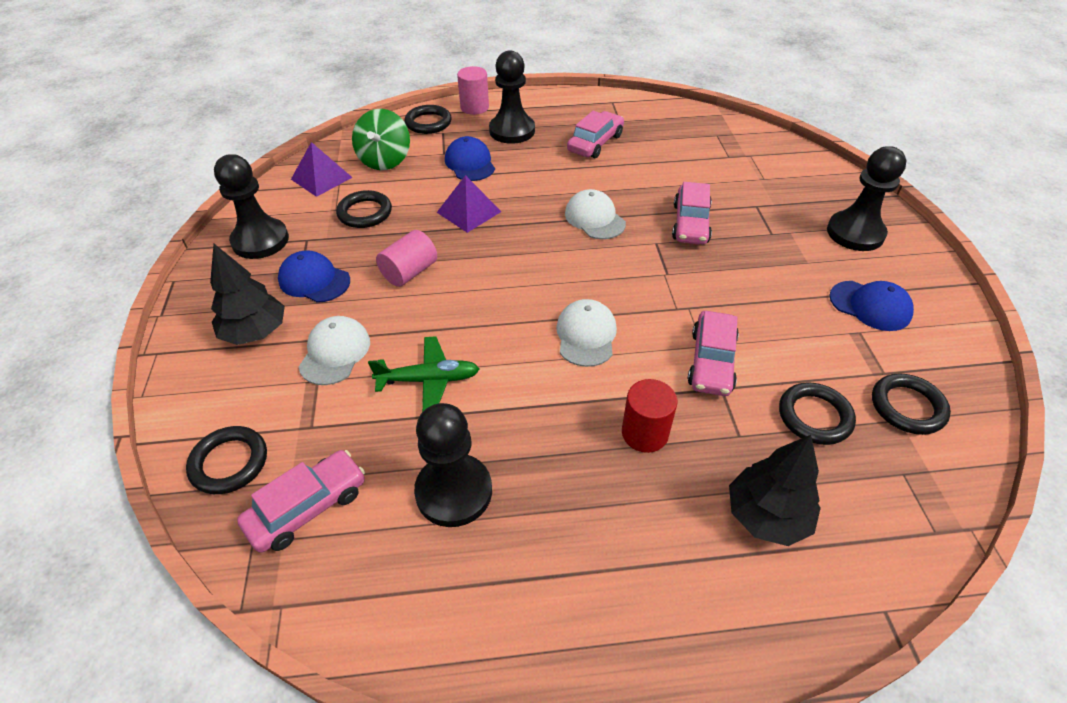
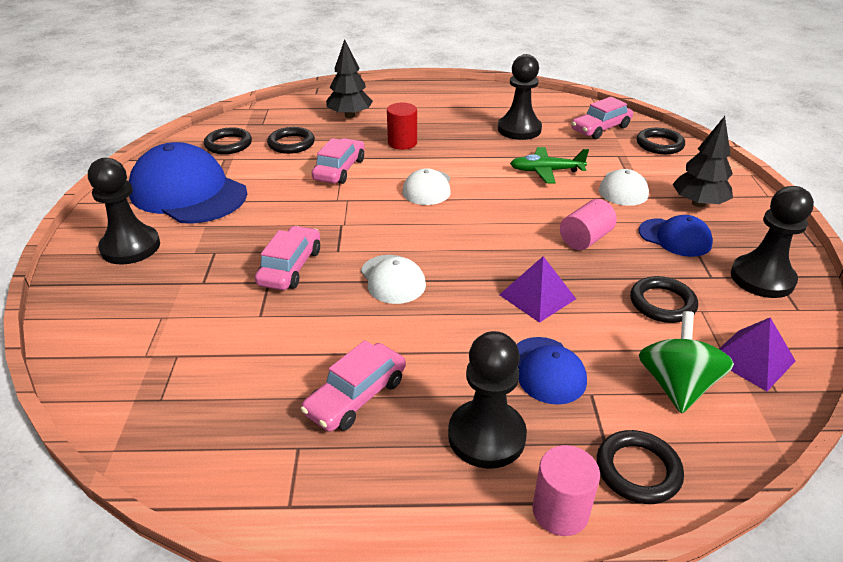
camera: 175 degrees left, 10 degrees down
(870, 306) = (188, 192): blue cap -> blue cap, size x1.95

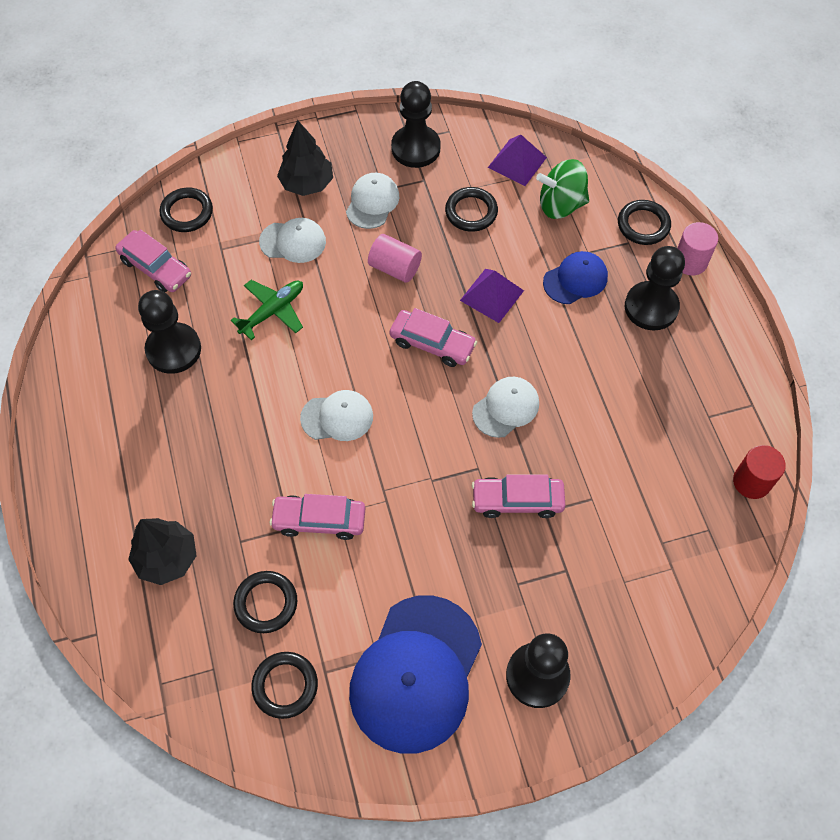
camera: 105 degrees left, 25 degrees up
(356, 396) = (650, 395): pink car -> pink car (432, 343)
(402, 143) = (236, 470): red cylinder -> red cylinder (751, 481)
(546, 171) = (273, 311): green plane -> green plane turned 120 degrees counterclockwise
(675, 238) = (372, 202): blue cap -> white cap

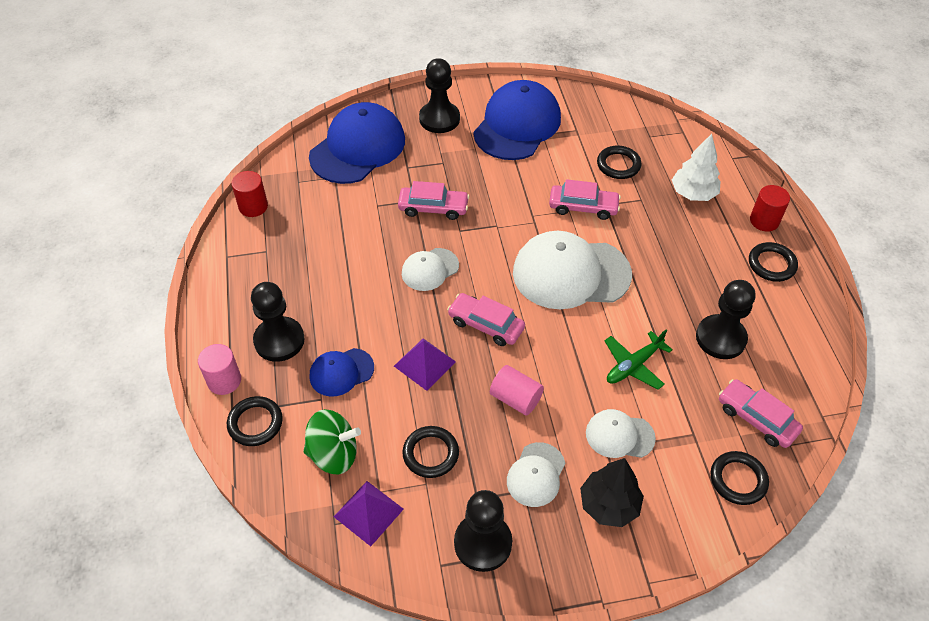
camera: 175 degrees left, 10 degrees down
(81, 519) = (764, 221): none -> red cylinder
(167, 558) = (693, 193): black tree -> white tree
(285, 686) = (602, 125): black ring -> black ring (771, 264)
(337, 417) = (571, 273): white cap -> white cap, size x1.95
(645, 601) = (358, 148): none -> blue cap

